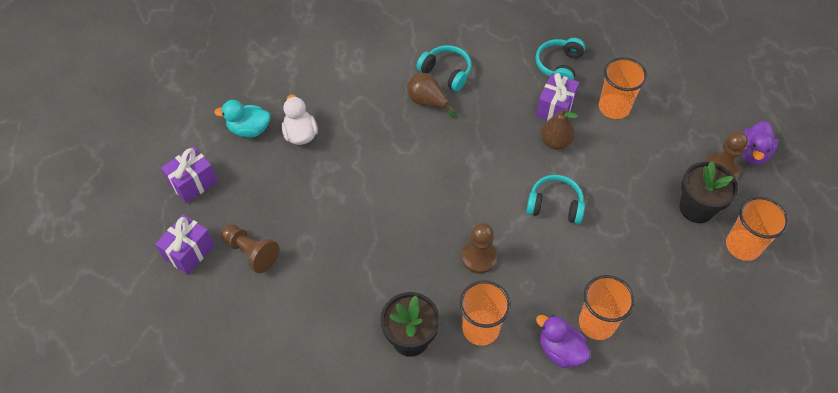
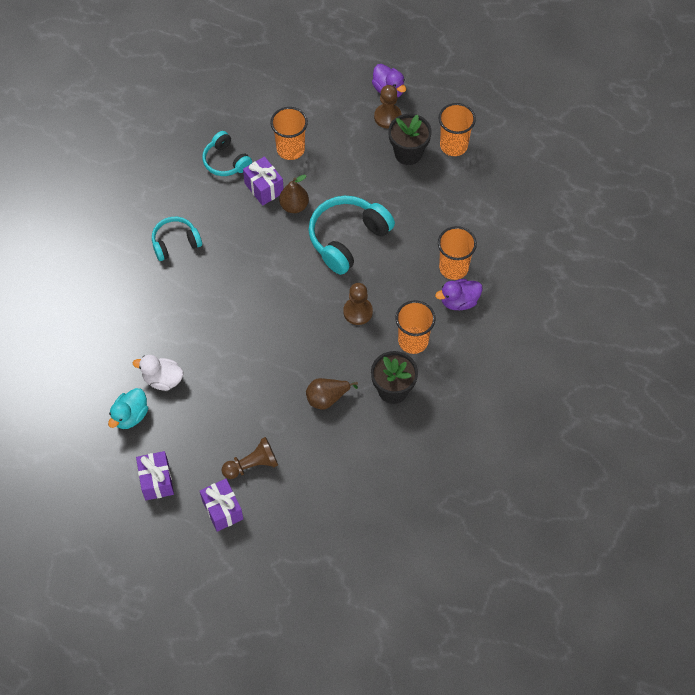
camera: 60 degrees left, 5 degrees up
(427, 102) = (195, 271): brown pear -> brown pear (327, 398)
(555, 205) = (347, 238): turquoise headphones -> turquoise headphones, size x1.66

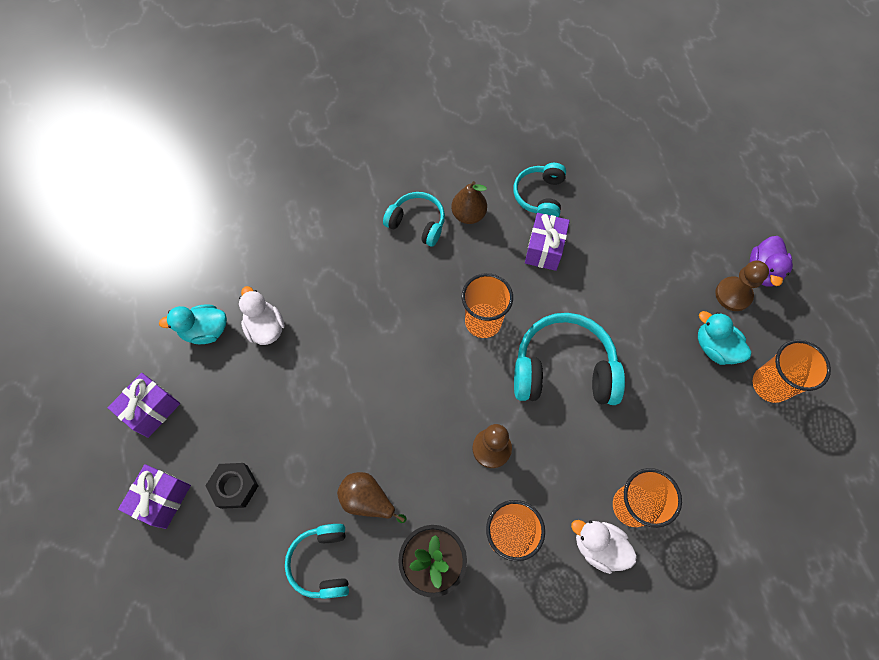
camera: 50 degrees right, 5 degrees up
(252, 465) = (234, 487): brown pawn -> black nut
(290, 149) = (607, 238): orange cup -> orange cup (483, 321)
(294, 206) = (551, 291): brown pear -> brown pear (468, 215)
(341, 447) = (322, 562): none -> turquoise headphones
(408, 153) = (715, 347): black flower pot -> turquoise duck
(459, 301) = (598, 546): purple duck -> white duck

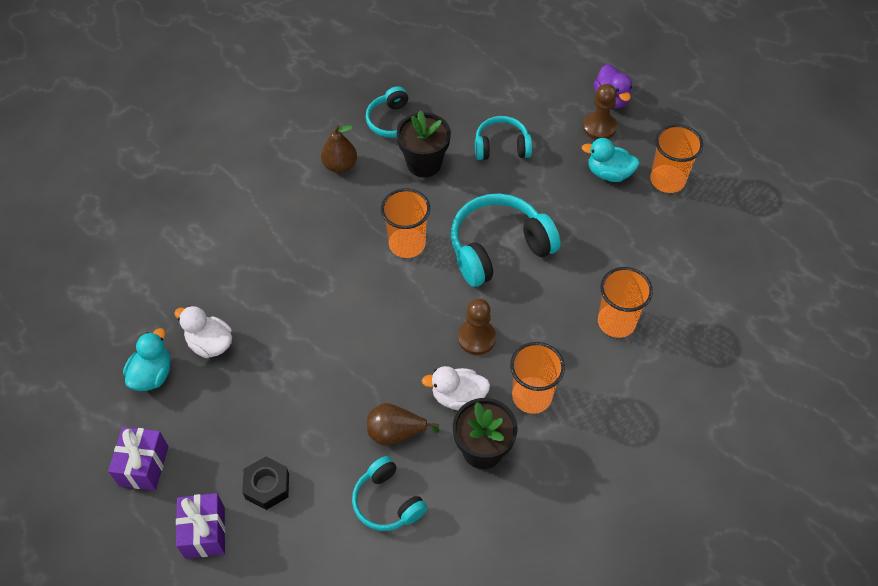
camera: 30 degrees left, 10 degrees down
(205, 331) = (152, 374): turquoise duck -> turquoise duck turned 150 degrees clockwise
(417, 223) = (297, 193): turquoise headphones -> turquoise headphones (501, 146)
(544, 250) = (424, 163): purple gift -> black flower pot
(598, 546) = (608, 365): white duck -> white duck (458, 397)

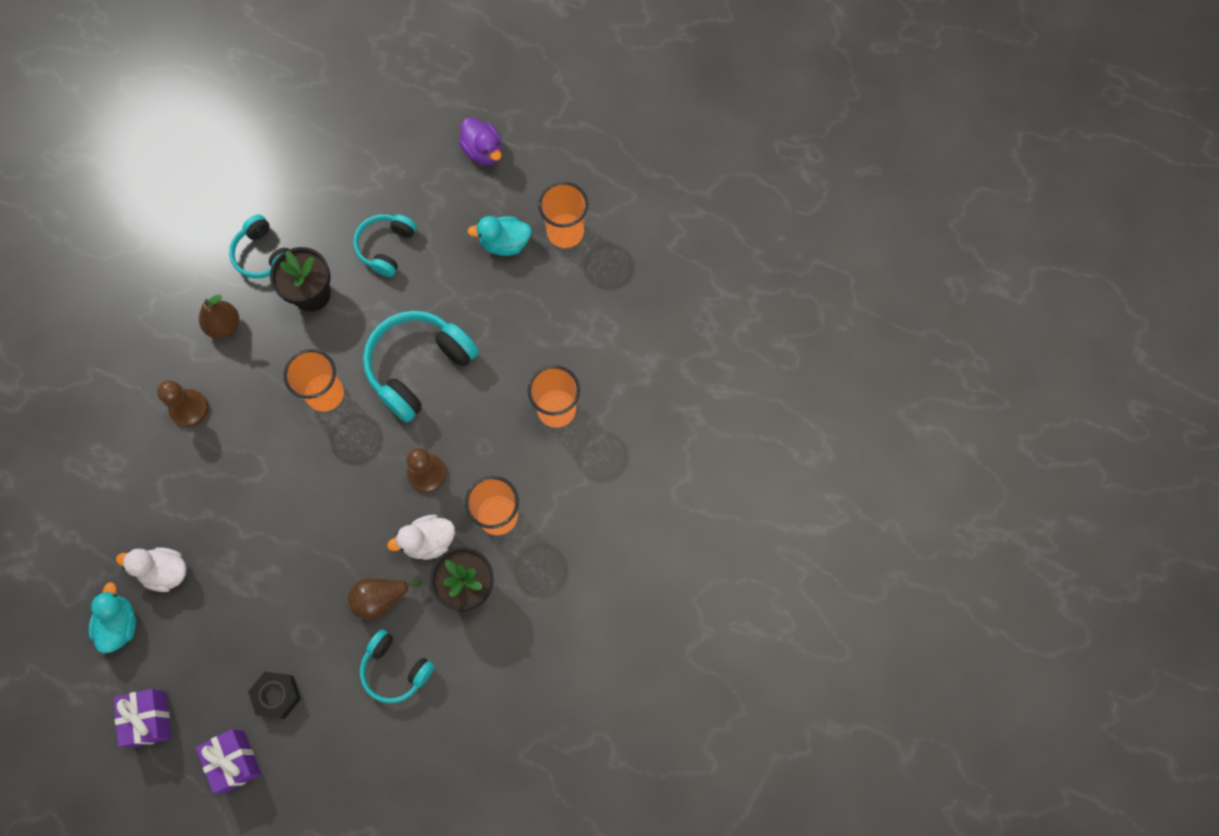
camera: 20 degrees left, 15 degrees up
(501, 146) = (386, 247): turquoise headphones -> turquoise headphones turned 45 degrees counterclockwise
(599, 127) = (480, 190): brown pawn -> brown pawn (189, 408)

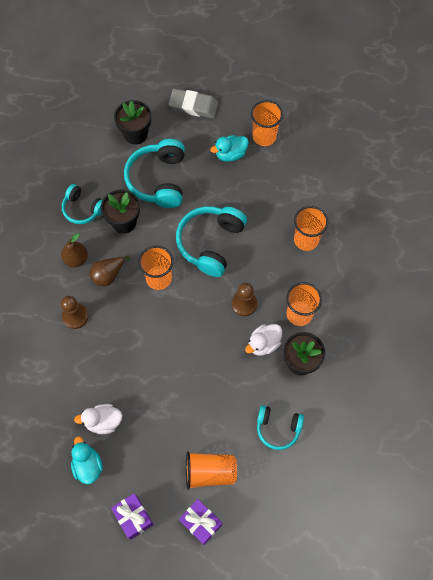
camera: 20 degrees left, 5 degrees down
(277, 695) = (210, 472): black nut -> orange cup
(380, 599) = (249, 389): brown pear -> brown pear (108, 275)
(383, 167) = (135, 134): none -> black flower pot
(386, 247) = (158, 180): turquoise headphones -> turquoise headphones, size x1.66
(483, 151) = (193, 106): purple duck -> grey eraser

